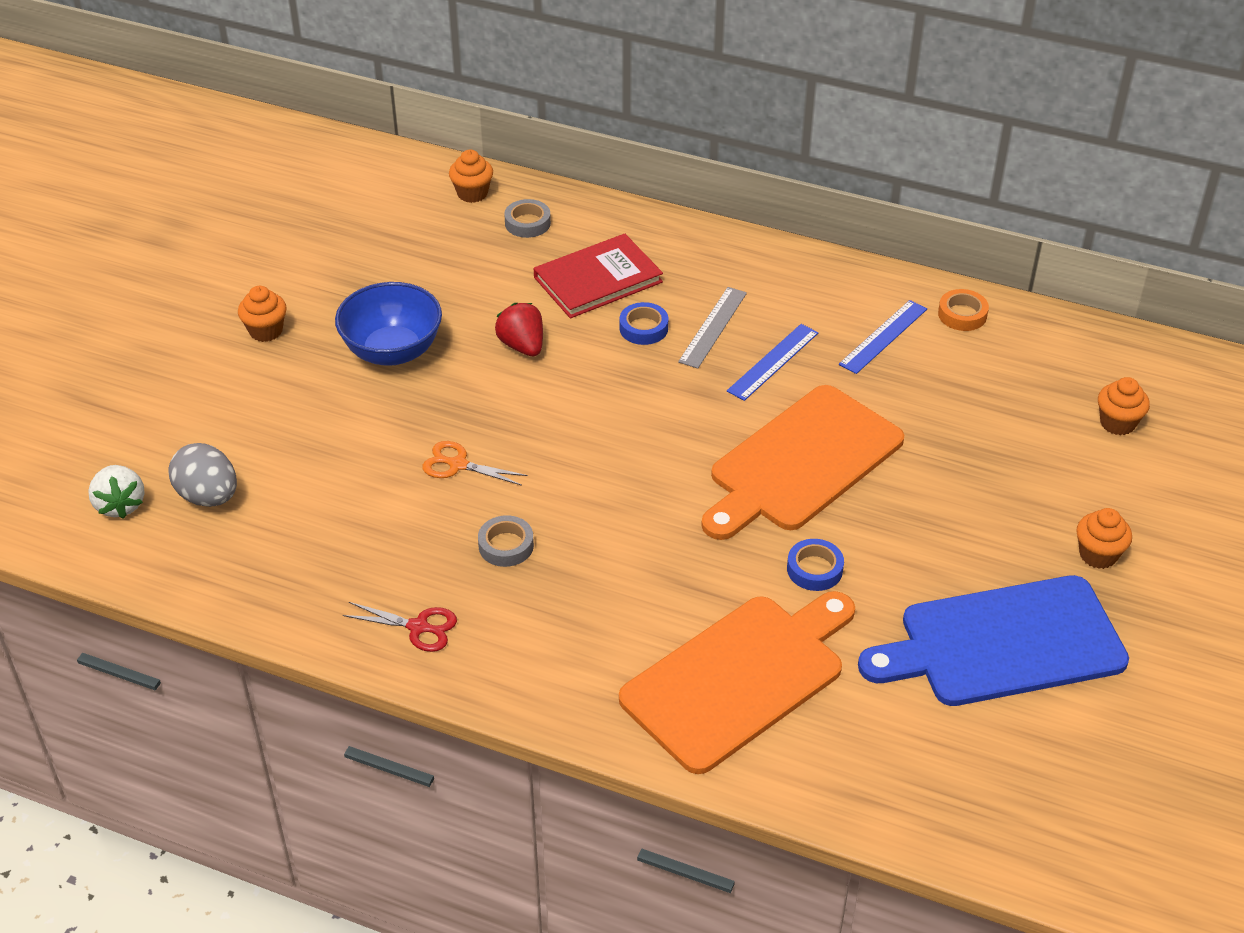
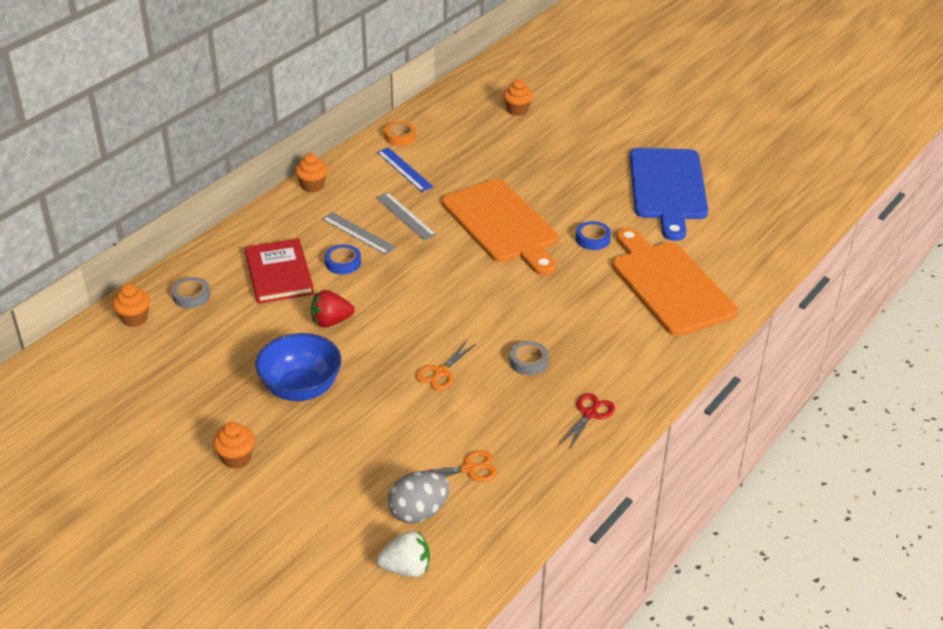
camera: 75 degrees left, 5 degrees down
(288, 526) = (469, 469): none -> orange scissors
(773, 362) = (405, 216): blue ruler -> grey ruler
(1098, 555) = (614, 142): orange cupcake -> orange cupcake (312, 186)

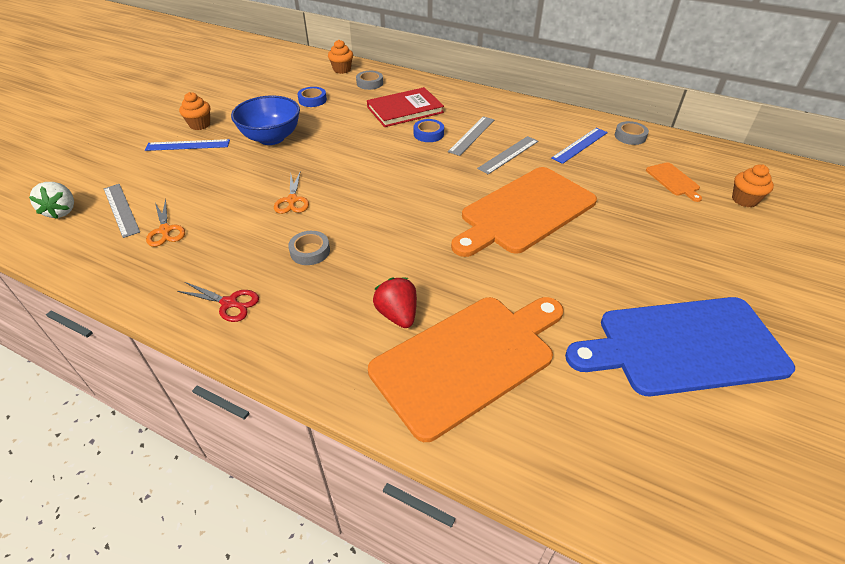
camera: 80 degrees right, 5 degrees up
(288, 466) = (188, 145): none -> blue ruler
(312, 186) = (526, 106): orange cupcake -> none
(331, 322) = (351, 139): red strawberry -> red strawberry (397, 315)
(400, 137) = (630, 136): orange tape -> grey tape
(419, 512) = (121, 209): grey egg -> grey ruler
(441, 372) = (292, 200): orange scissors -> orange scissors turned 120 degrees counterclockwise
(480, 135) = (673, 180): none -> orange cutting board
(592, 239) = (532, 281): blue tape -> blue tape (312, 100)

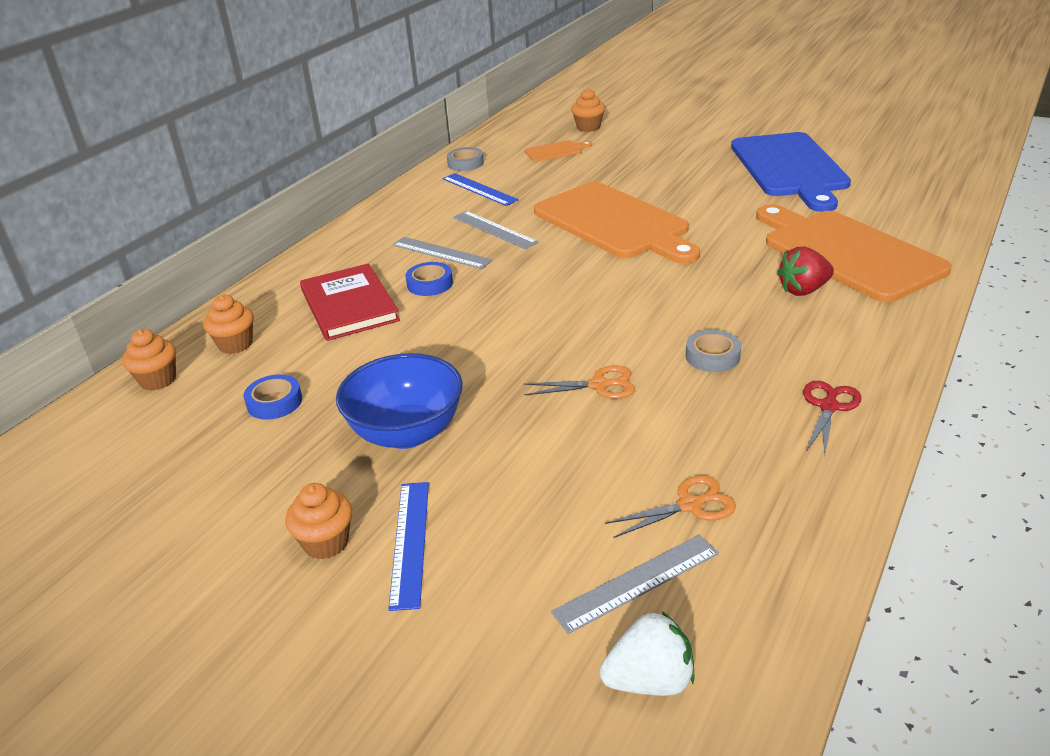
camera: 85 degrees left, 10 degrees down
(369, 83) = (235, 344): grey tape -> orange cupcake

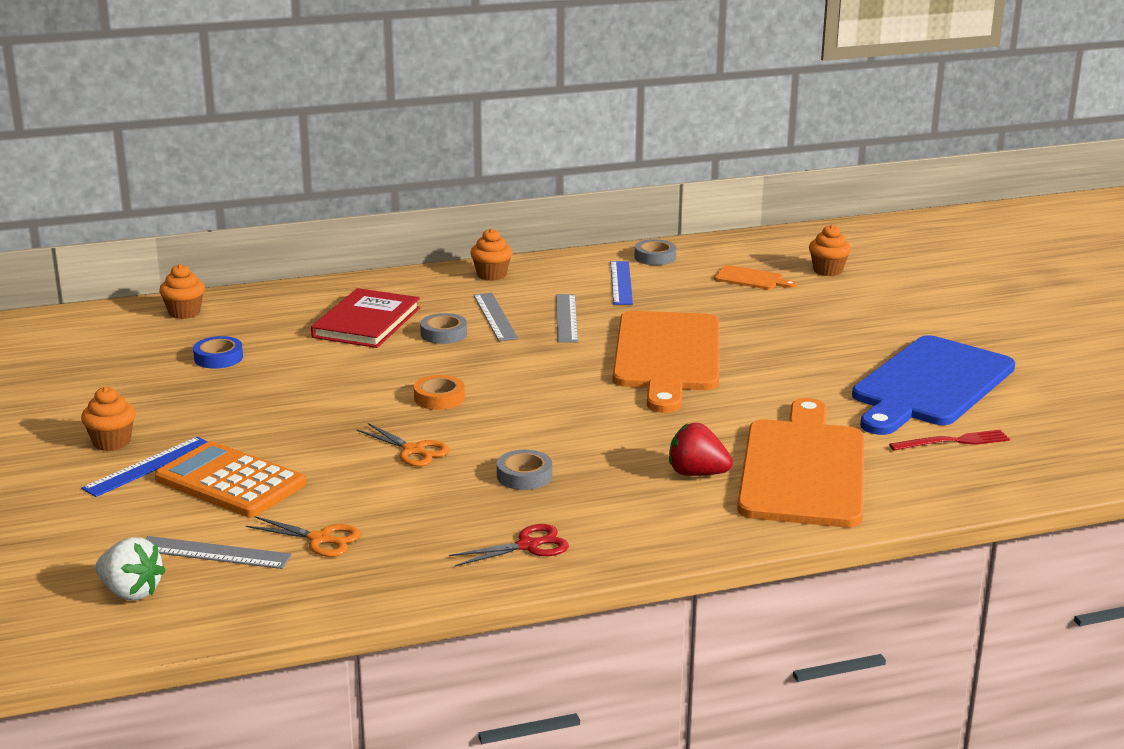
camera: 40 degrees right, 10 degrees down
(235, 344) = (259, 313): orange cupcake -> orange cupcake (491, 275)
(407, 433) = (253, 413): blue bowl -> none
(430, 284) = (443, 334): blue tape -> grey tape
(513, 506) = (230, 482): none -> orange calculator
(530, 333) = (439, 398): none -> orange tape
(874, 194) = (953, 441): none -> red fork

